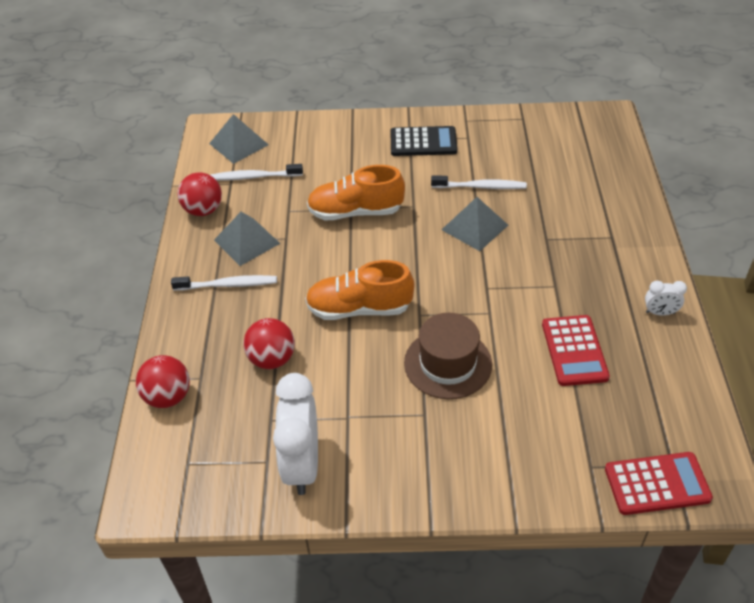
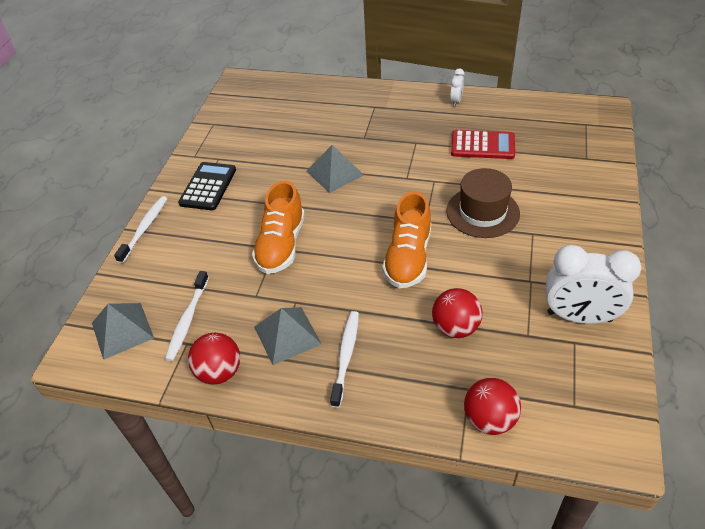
camera: 75 degrees left, 0 degrees up
(481, 187) = (287, 161): white toothbrush -> white toothbrush (145, 228)
(657, 484) = (601, 133): red calculator -> none

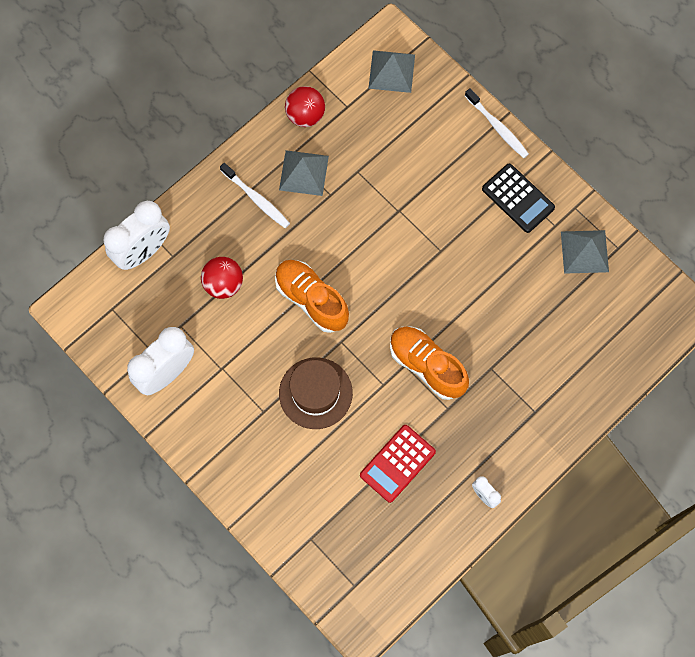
camera: 120 degrees right, 25 degrees up
(187, 320) = (368, 116): white toothbrush -> none
(281, 245) = (398, 217): orange shoe -> orange shoe (427, 366)
(334, 173) = (457, 310): grey pyramid -> grey pyramid (584, 251)
(489, 419) = (143, 251): red ball -> white clock

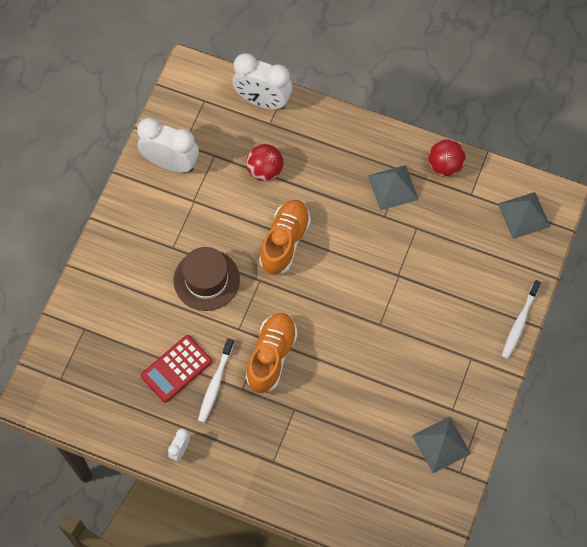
camera: 65 degrees right, 5 degrees down
(256, 199) = (350, 162): white toothbrush -> white toothbrush (215, 384)
(397, 463) = (176, 369): red calculator -> red calculator turned 60 degrees counterclockwise
(518, 198) = (461, 367): black calculator -> none

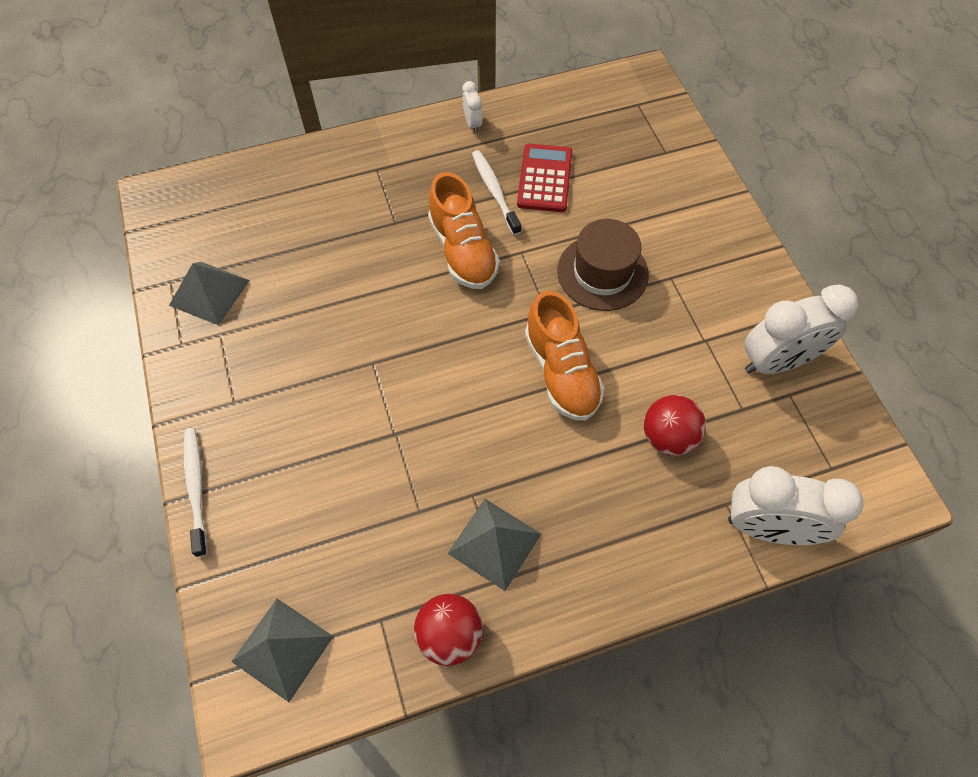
camera: 140 degrees right, 5 degrees down
(262, 101) = (767, 528): white clock -> white clock turned 150 degrees counterclockwise

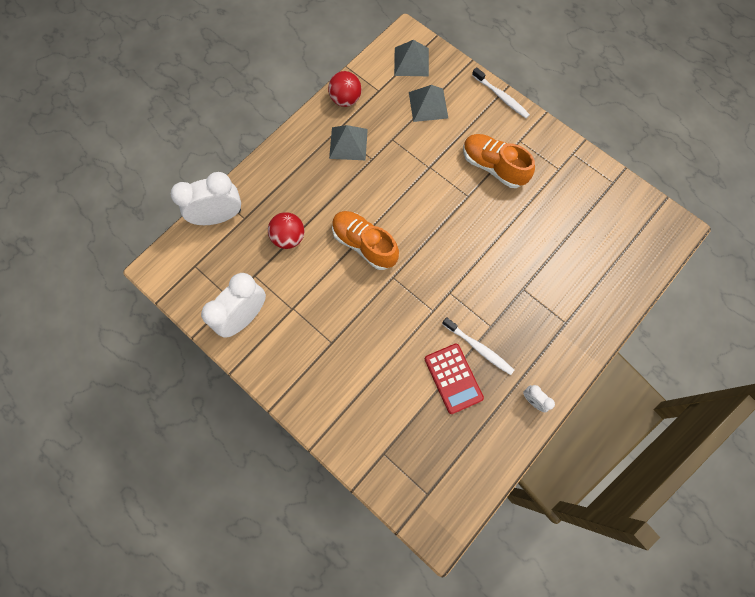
camera: 150 degrees right, 10 degrees up
(209, 292) = (586, 187): grey pyramid -> grey pyramid (428, 105)
(463, 251) = (468, 291): orange shoe -> orange shoe (493, 167)
(602, 272) = (375, 323): brown hat -> none

